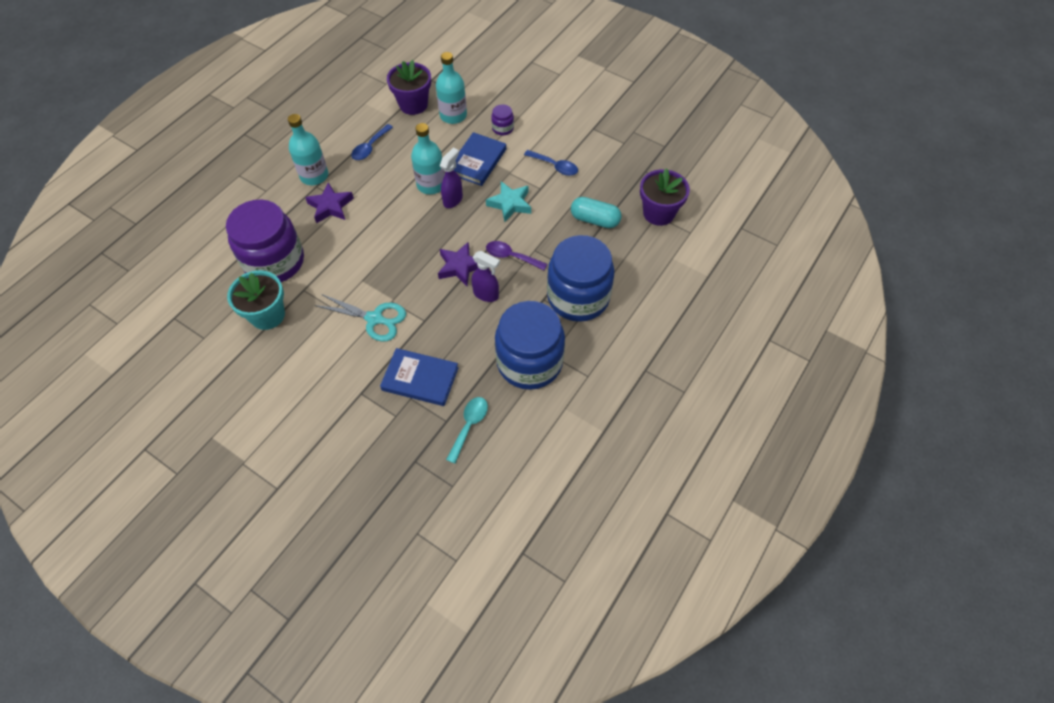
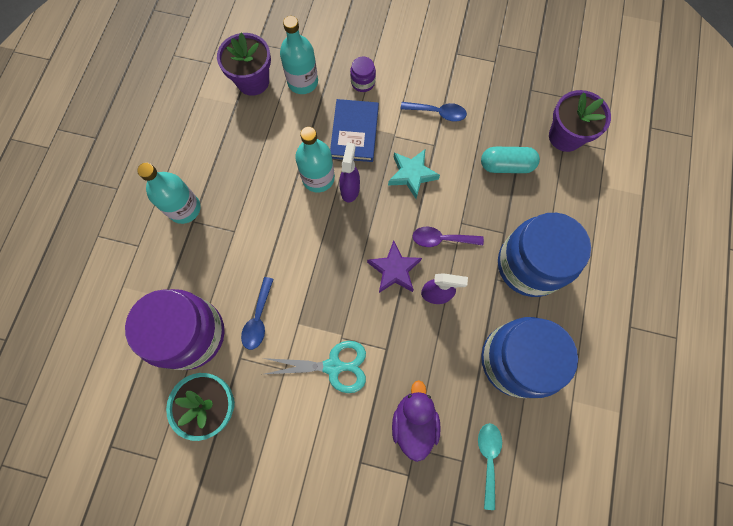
camera: 20 degrees left, 15 degrees up
(330, 206) = (221, 242): purple star -> none
(370, 147) = (230, 151): blue spoon -> blue spoon (258, 318)
(420, 379) = (414, 421): blue book -> purple duck

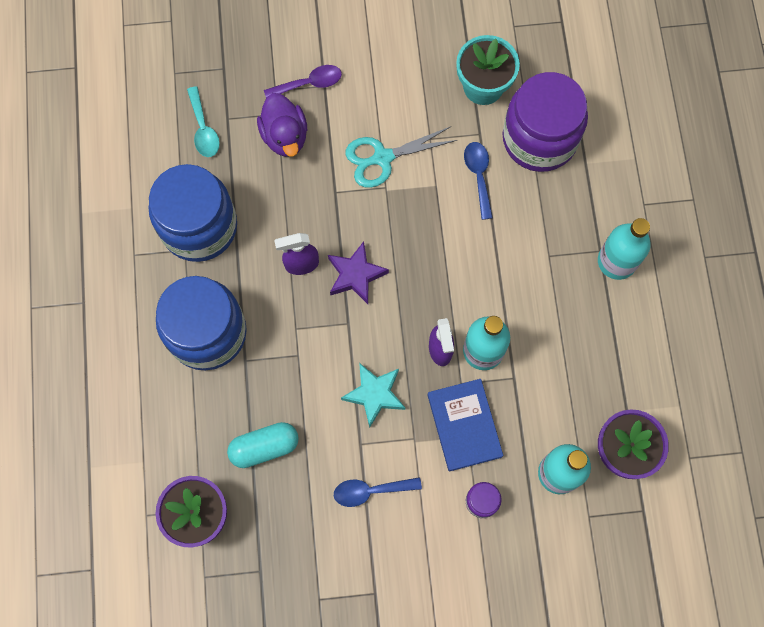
camera: 160 degrees right, 0 degrees up
(442, 239) = (314, 328): purple spoon -> purple spoon (309, 83)

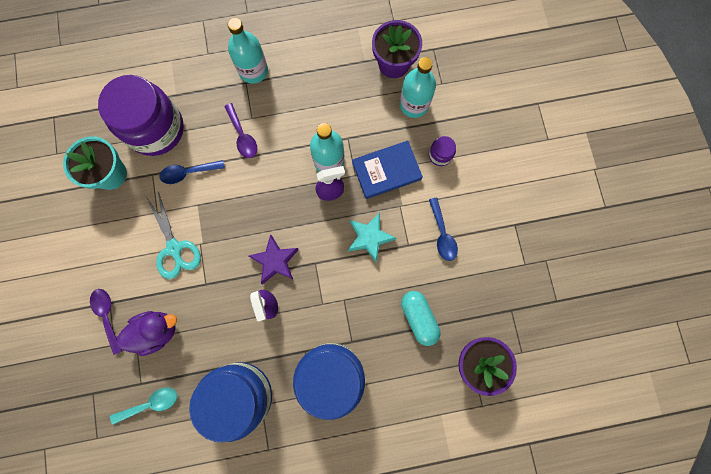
camera: 95 degrees left, 5 degrees up
(524, 243) = (242, 136): none -> purple spoon

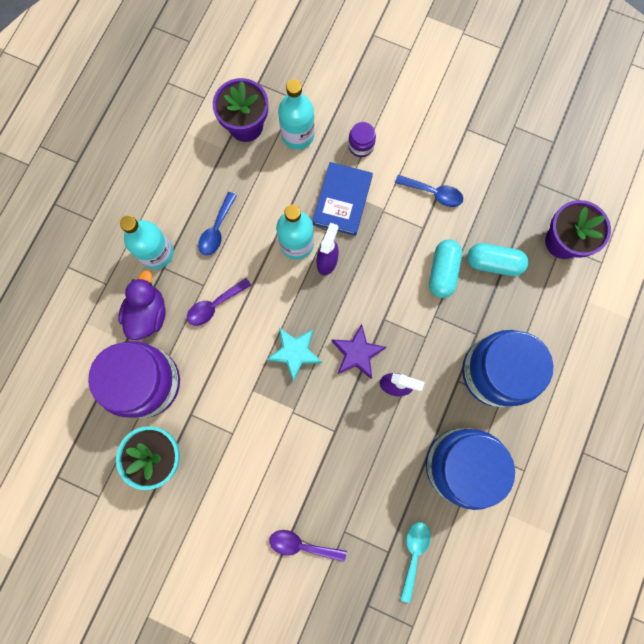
camera: 55 degrees left, 0 degrees up
(156, 331) = (348, 506): purple duck -> purple duck (148, 314)
(174, 248) = (280, 439): turquoise scissors -> none
(188, 173) = (214, 379): blue spoon -> blue spoon (217, 229)
(242, 136) = (215, 305): purple spoon -> purple spoon turned 135 degrees clockwise
(369, 238) = (393, 256): turquoise star -> turquoise star (295, 353)
(383, 283) = (442, 272): none -> turquoise capsule

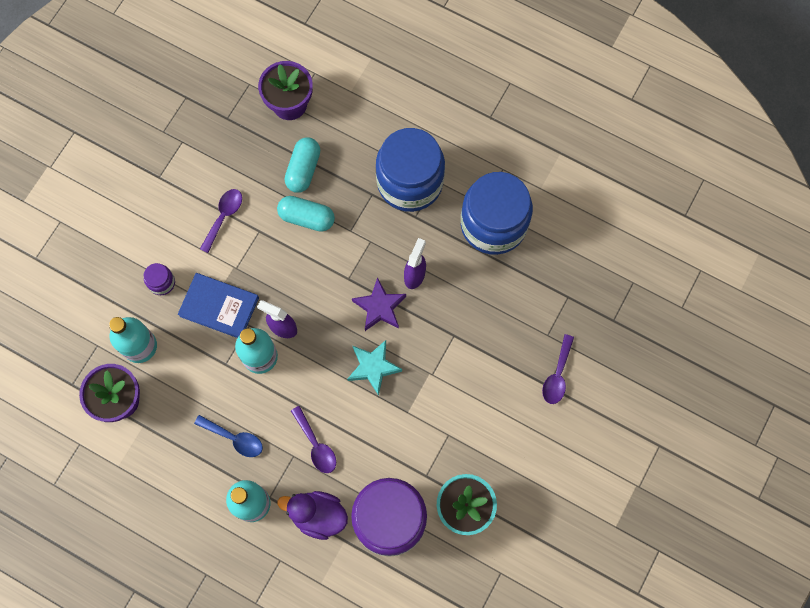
camera: 85 degrees left, 5 degrees down
(413, 554) = (570, 274): turquoise spoon -> none
(433, 193) = (223, 217): blue spoon -> purple spoon

